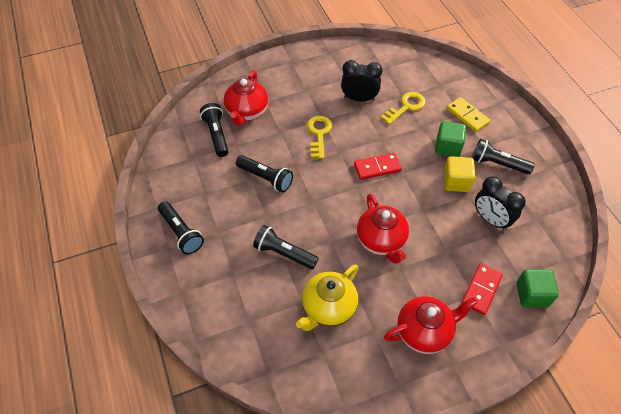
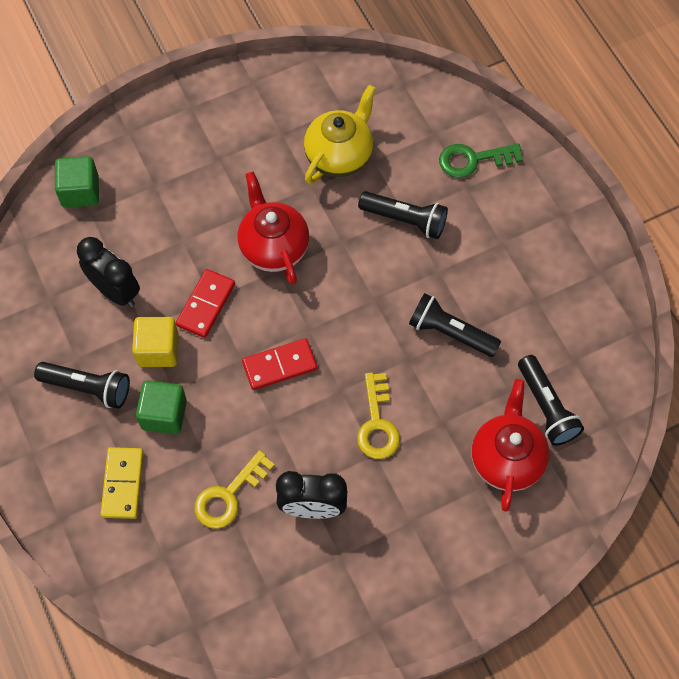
camera: 175 degrees right, 10 degrees up
(181, 233) = (552, 237): black flashlight -> none
(223, 296) = (473, 160): none -> green key
(424, 332) = (221, 138): red teapot -> none
(467, 116) = (122, 484): yellow domino -> yellow domino turned 45 degrees clockwise
(481, 290) = (144, 192): red domino -> red domino (206, 305)

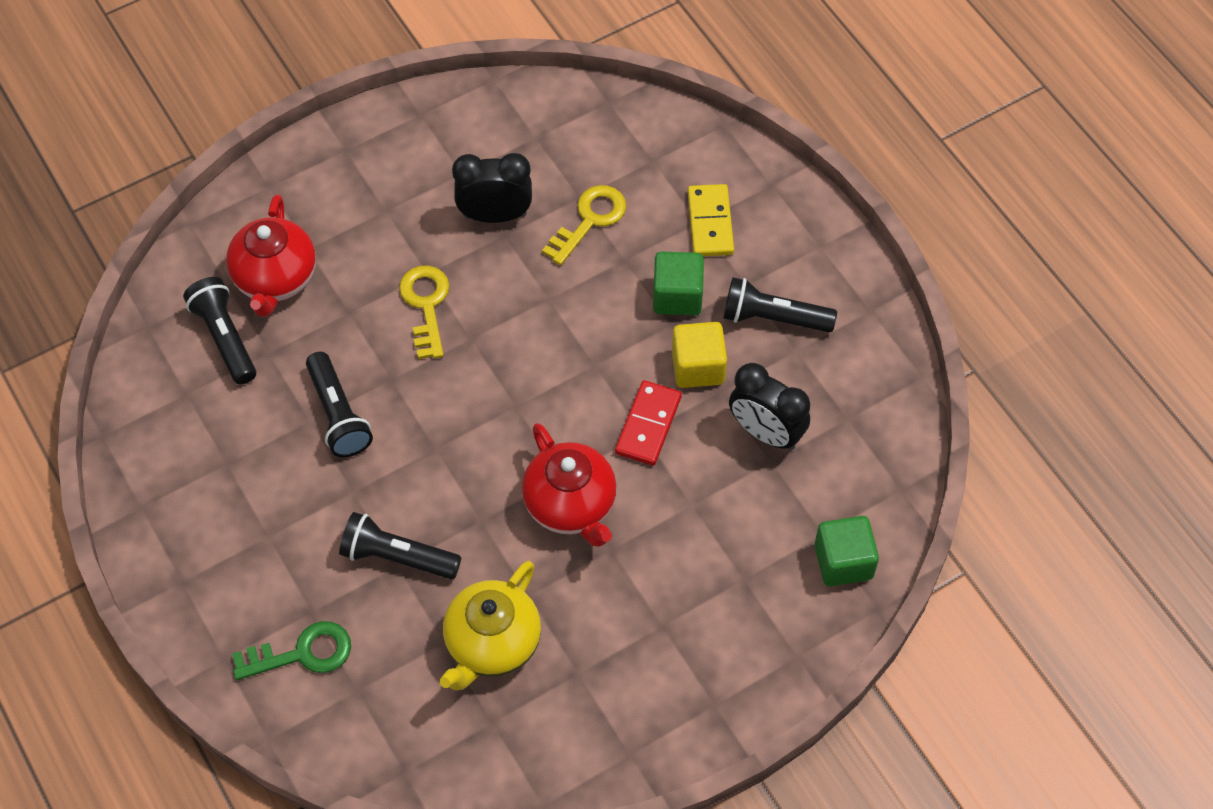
camera: 175 degrees right, 5 degrees down
(279, 365) = (547, 360): red domino -> none
(450, 333) = (338, 414): black flashlight -> black flashlight turned 45 degrees clockwise

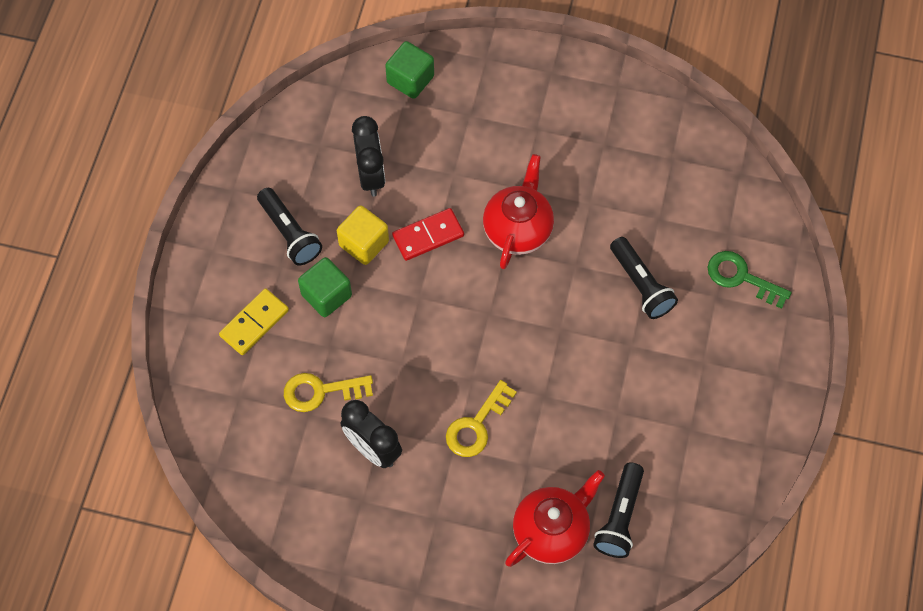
camera: 135 degrees left, 5 degrees up
(338, 414) = (596, 400): black flashlight -> none
(492, 644) = (634, 195): yellow teapot -> none

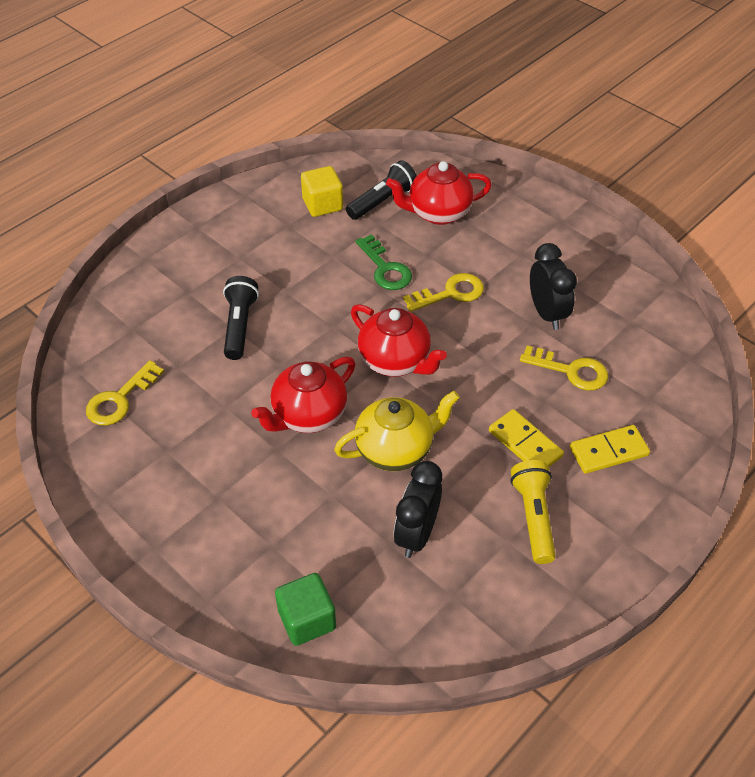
camera: 150 degrees left, 15 degrees down
(289, 233) = (533, 517): black flashlight -> yellow flashlight
(326, 295) = (525, 443): green cube -> yellow domino
(364, 243) = (463, 472): yellow cube -> yellow cube (322, 204)
(428, 236) = (396, 449): red domino -> yellow teapot
(480, 320) = (395, 361): none -> red teapot
(678, 165) = (120, 399): none -> yellow key
(741, 277) = (156, 295): green key -> green key (385, 268)

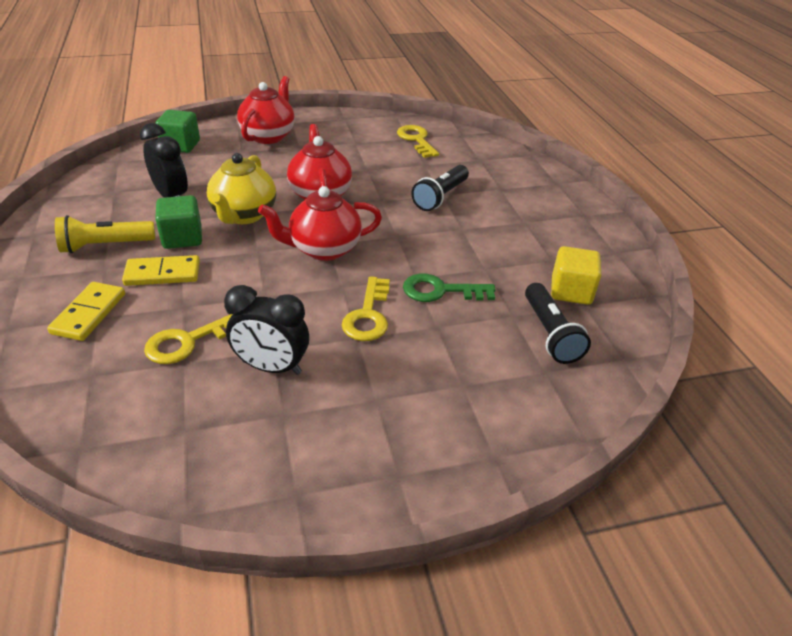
camera: 120 degrees right, 10 degrees down
(239, 326) = (440, 197): black flashlight -> black flashlight turned 90 degrees clockwise
(438, 213) = (499, 366): red teapot -> red teapot (268, 136)
(470, 469) = (182, 238): none -> green cube
(533, 517) = (105, 246): yellow flashlight -> yellow flashlight turned 135 degrees clockwise

